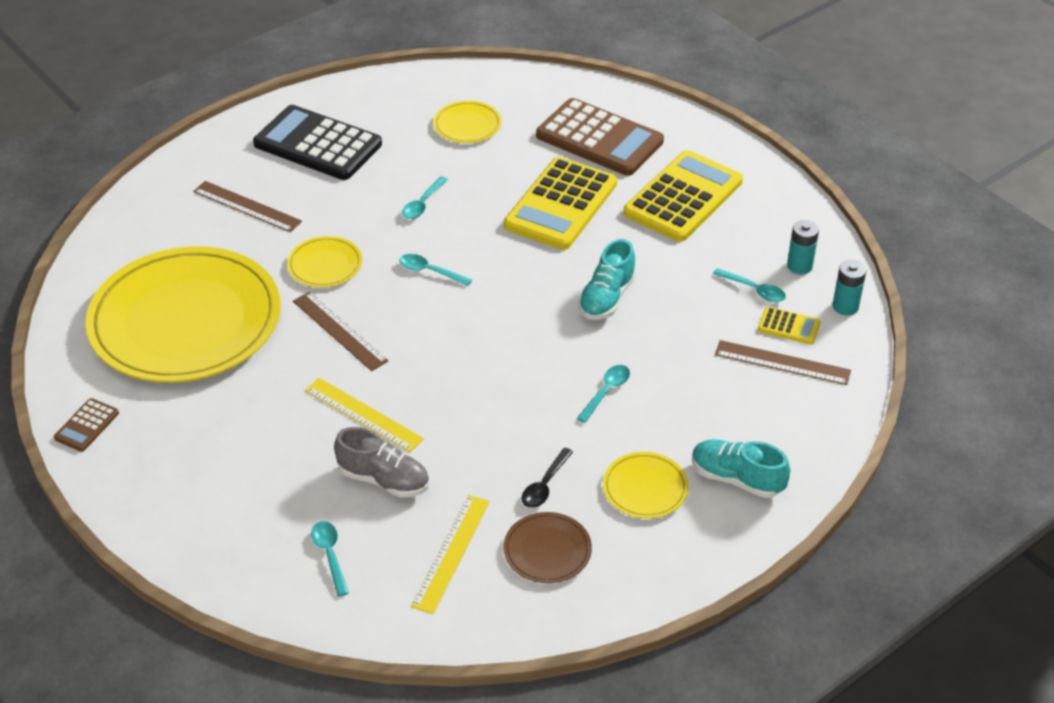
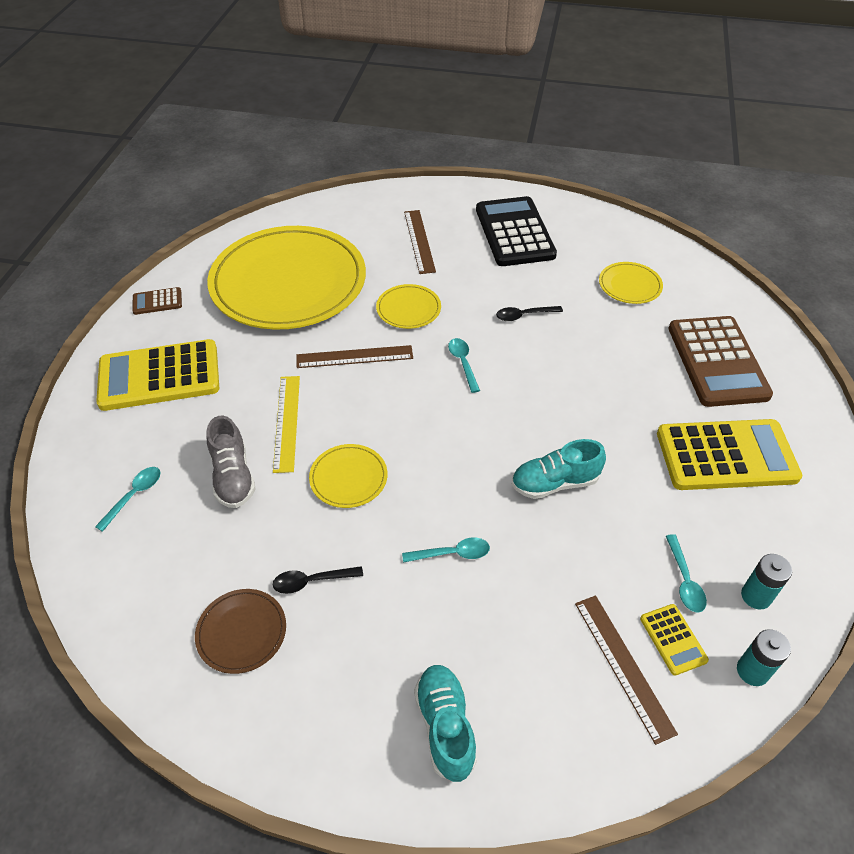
camera: 50 degrees right, 5 degrees up
(339, 331) = (354, 357): brown ruler -> brown ruler turned 75 degrees clockwise
(423, 204) = (524, 315): turquoise spoon -> black spoon
(451, 553) = (190, 568): yellow ruler -> none
(561, 205) = (619, 387): yellow calculator -> yellow calculator (159, 376)
(645, 488) = (370, 657): yellow plate -> yellow plate (348, 478)

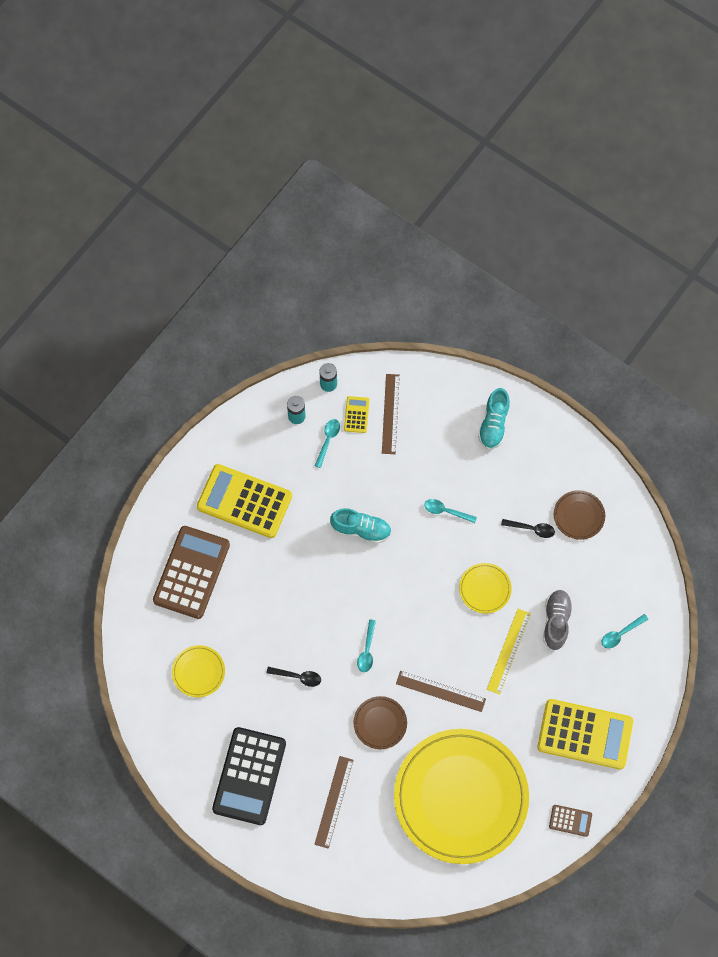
camera: 155 degrees left, 20 degrees up
(408, 309) = (380, 723): yellow plate -> brown plate

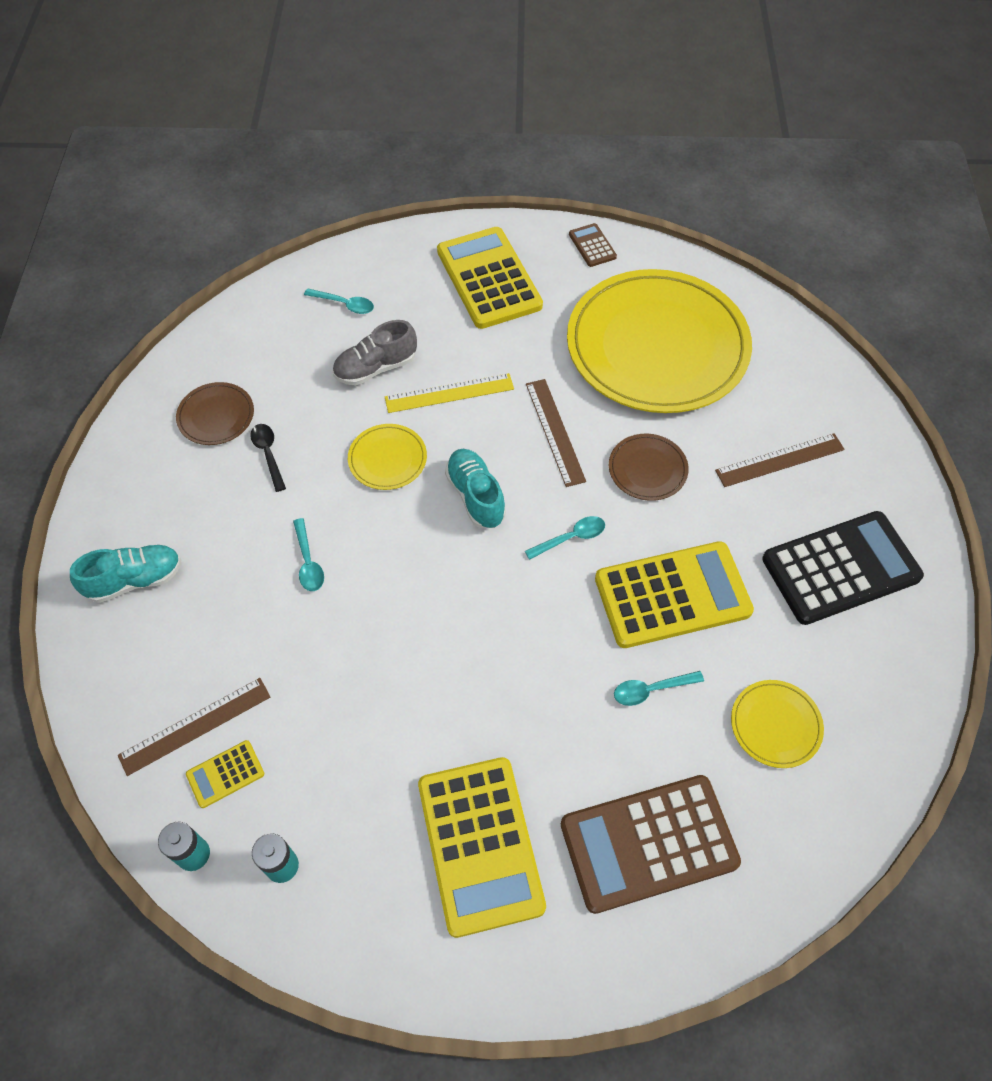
camera: 125 degrees left, 10 degrees down
(298, 677) = (672, 595): black spoon -> yellow calculator
(328, 440) = (296, 788): turquoise spoon -> turquoise spoon (651, 690)
(361, 530) = (409, 649): turquoise shoe -> turquoise shoe (475, 496)

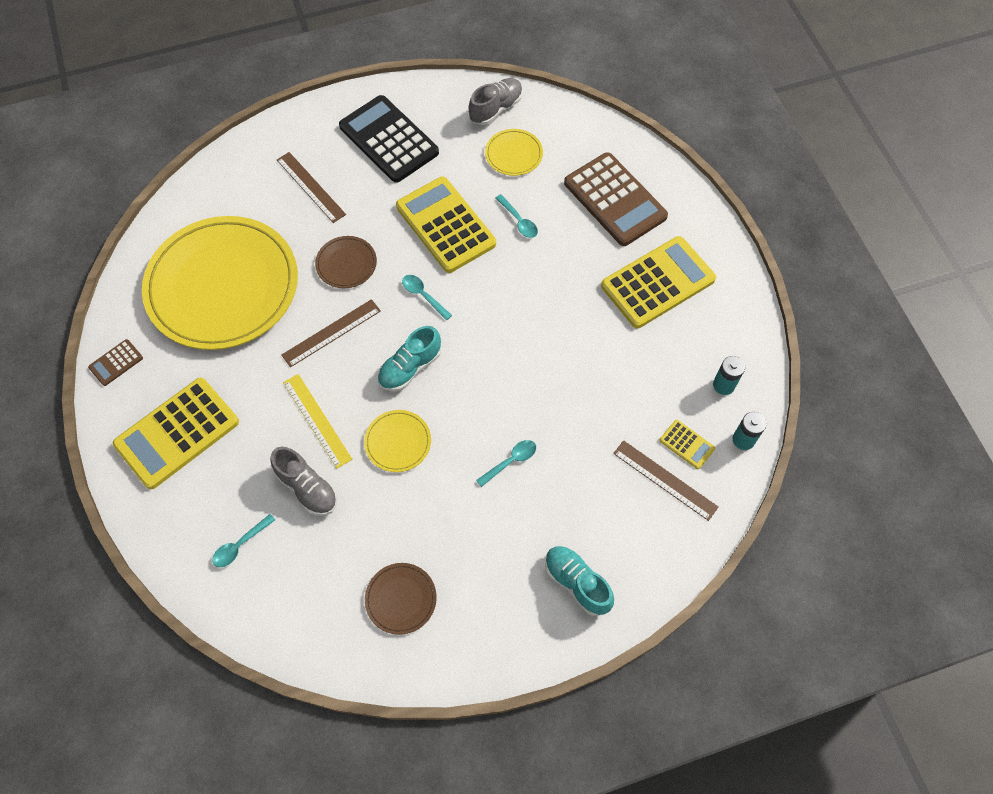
camera: 110 degrees left, 5 degrees up
(268, 454) = (425, 536): black spoon -> none
(344, 304) = (240, 545): turquoise spoon -> turquoise spoon turned 135 degrees counterclockwise
(872, 729) = (496, 109): none -> grey shoe

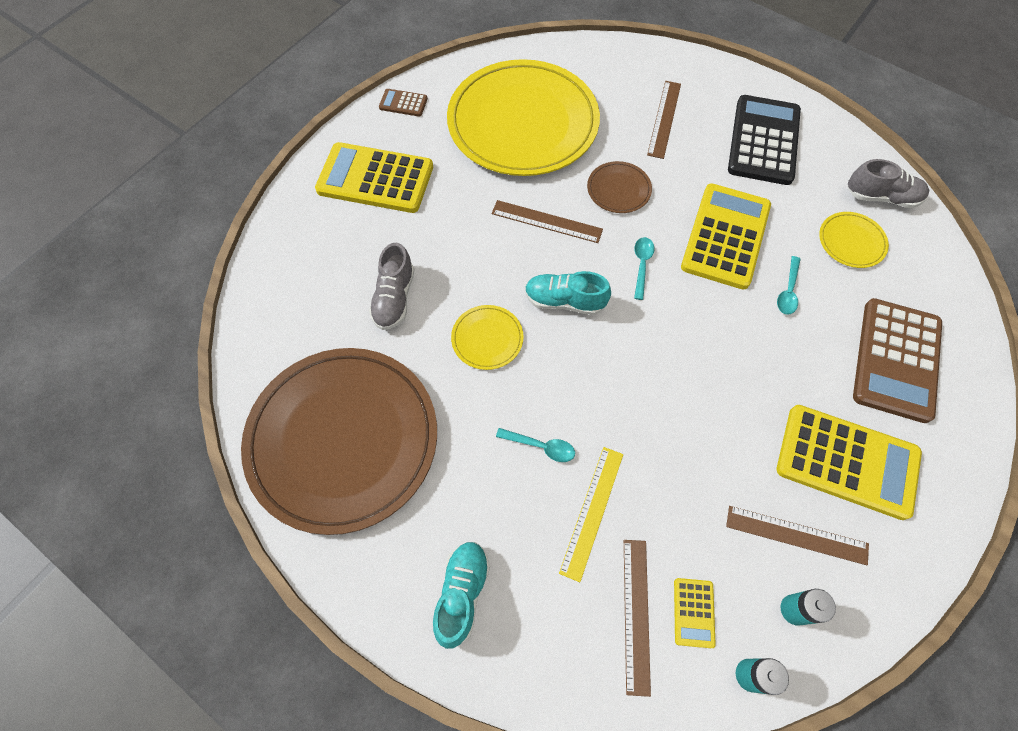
camera: 55 degrees right, 0 degrees up
(240, 545) = (311, 284): turquoise spoon -> none
(317, 420) = (460, 264): yellow ruler -> yellow ruler (592, 512)
(401, 599) = (343, 440): brown plate -> brown plate, size x2.48
(681, 348) = (796, 535): none -> brown ruler

